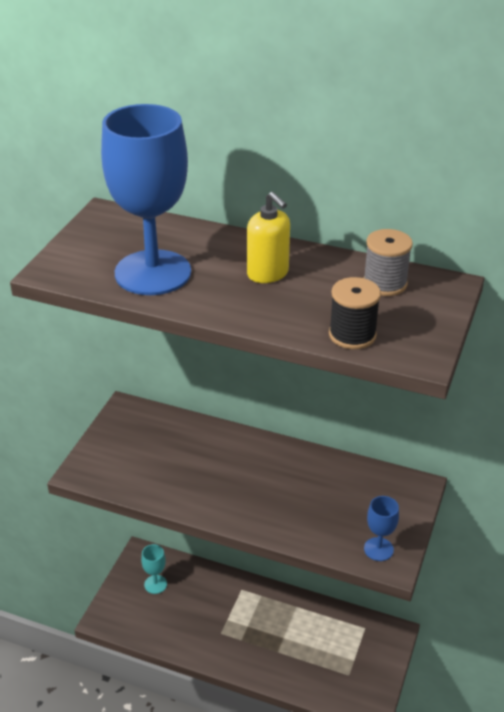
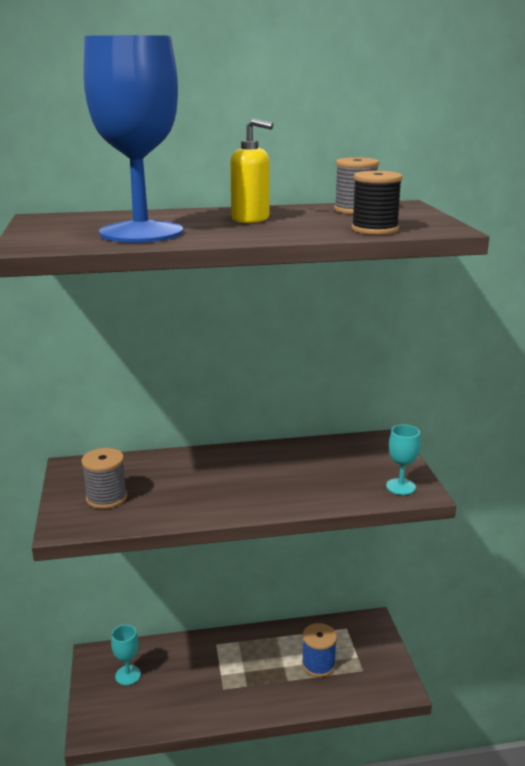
camera: 30 degrees left, 15 degrees down
(129, 455) = (106, 498): none -> grey spool
(314, 650) = (318, 664): none -> blue spool
(378, 549) = (400, 487): blue goblet -> turquoise goblet

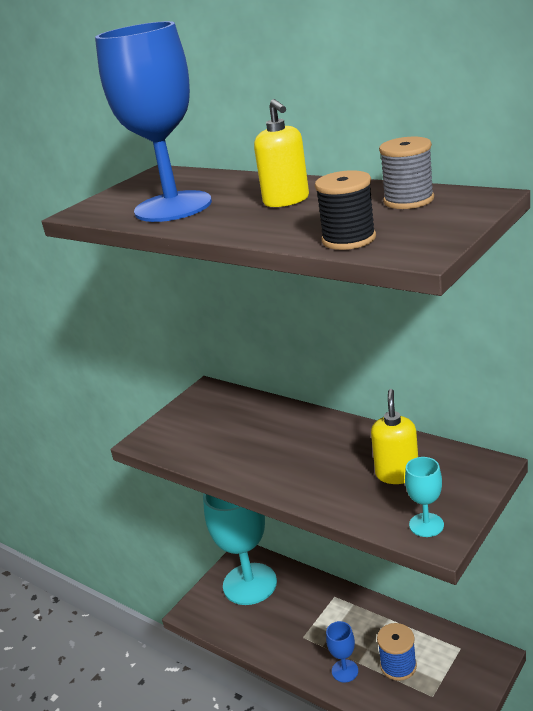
camera: 50 degrees right, 5 degrees up
(106, 498) = (194, 428): grey spool -> none
(128, 675) = (250, 584): turquoise goblet -> turquoise goblet, size x2.35
(284, 692) = (345, 671): none -> blue goblet
(334, 466) = (397, 474): none -> yellow soap dispenser

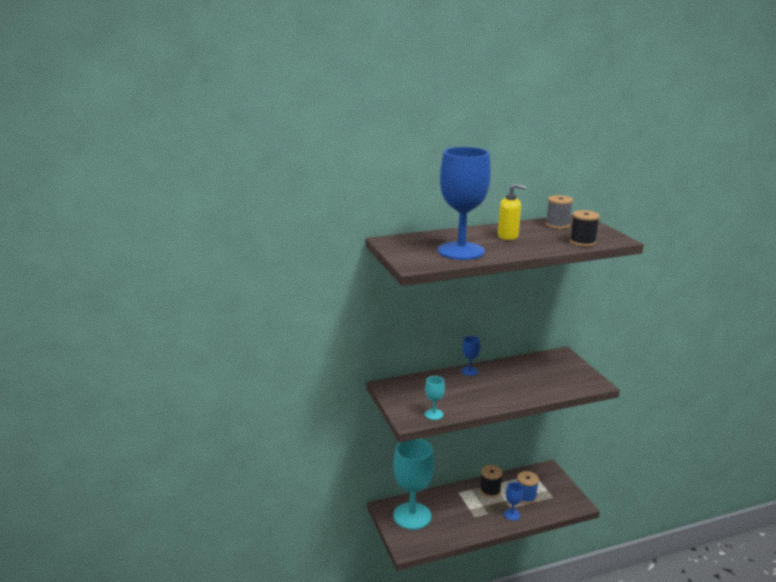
camera: 60 degrees left, 5 degrees down
(316, 420) = (469, 371): none -> blue goblet
(371, 623) = (490, 490): none -> black spool
(397, 474) = (541, 372): yellow soap dispenser -> none
(426, 525) = (585, 382): turquoise goblet -> turquoise goblet (434, 414)

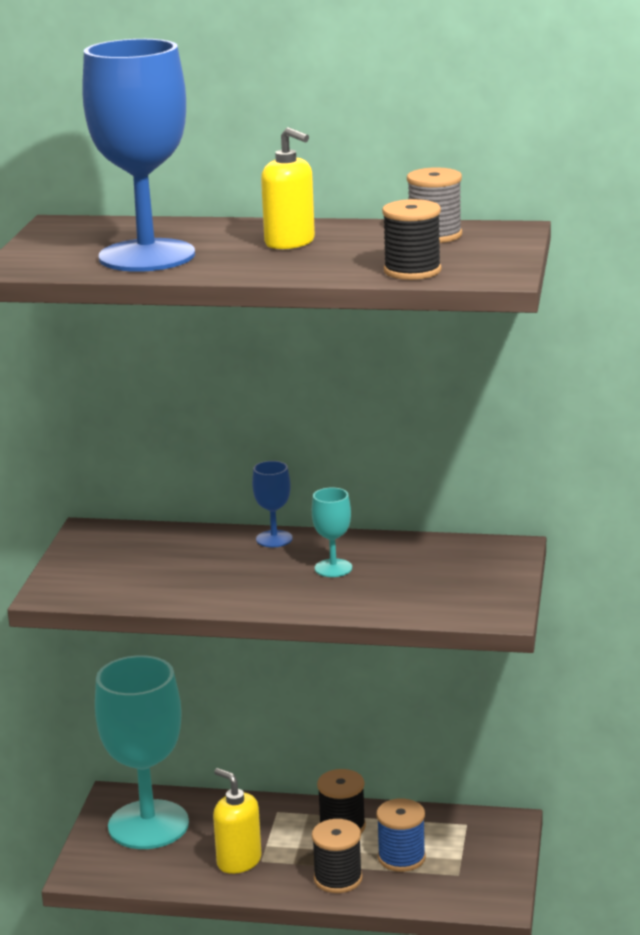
camera: 30 degrees right, 0 degrees up
(434, 414) = (106, 593): turquoise goblet -> turquoise goblet (333, 568)
(466, 520) = (238, 861): none -> yellow soap dispenser
(512, 514) = (338, 878): blue goblet -> black spool

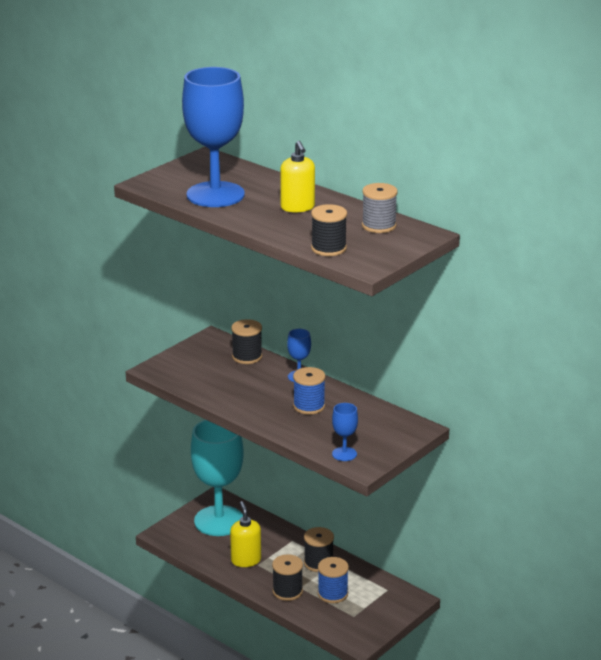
camera: 30 degrees right, 5 degrees up
(170, 537) = (247, 356): none -> black spool
(333, 568) = (309, 406): turquoise goblet -> blue spool
(455, 608) = (344, 454): none -> blue goblet

